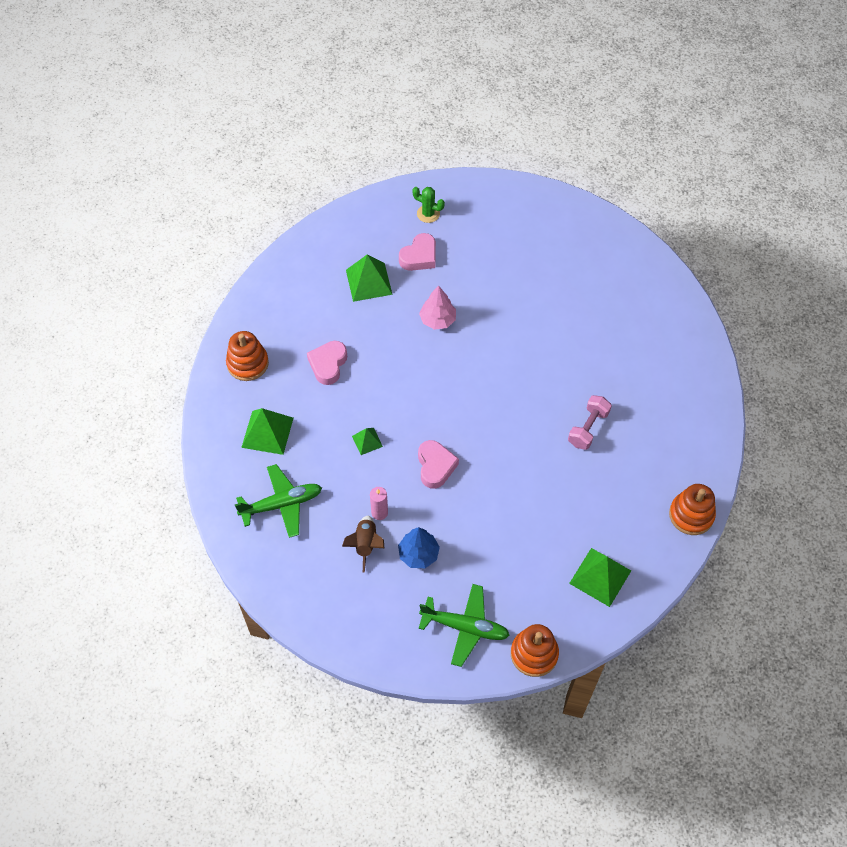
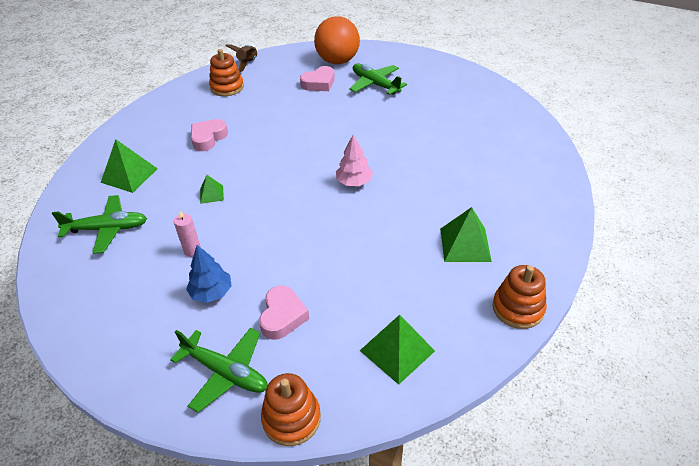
camera: 15 degrees right, 15 degrees down
(248, 363) = (143, 129): orange stacking toy -> orange stacking toy (227, 87)
(365, 544) = (164, 275): brown rocket -> brown rocket (247, 63)
(369, 282) = (270, 93): green pyramid -> green pyramid (465, 244)
(428, 214) = (337, 61): green cactus -> orange ball
(435, 466) = (264, 222): pink heart -> pink heart (282, 316)
(438, 320) = (316, 122): pink tree -> pink tree (354, 182)
(484, 248) = (375, 84): none -> green plane
(588, 428) = (425, 216): pink dumbbell -> none

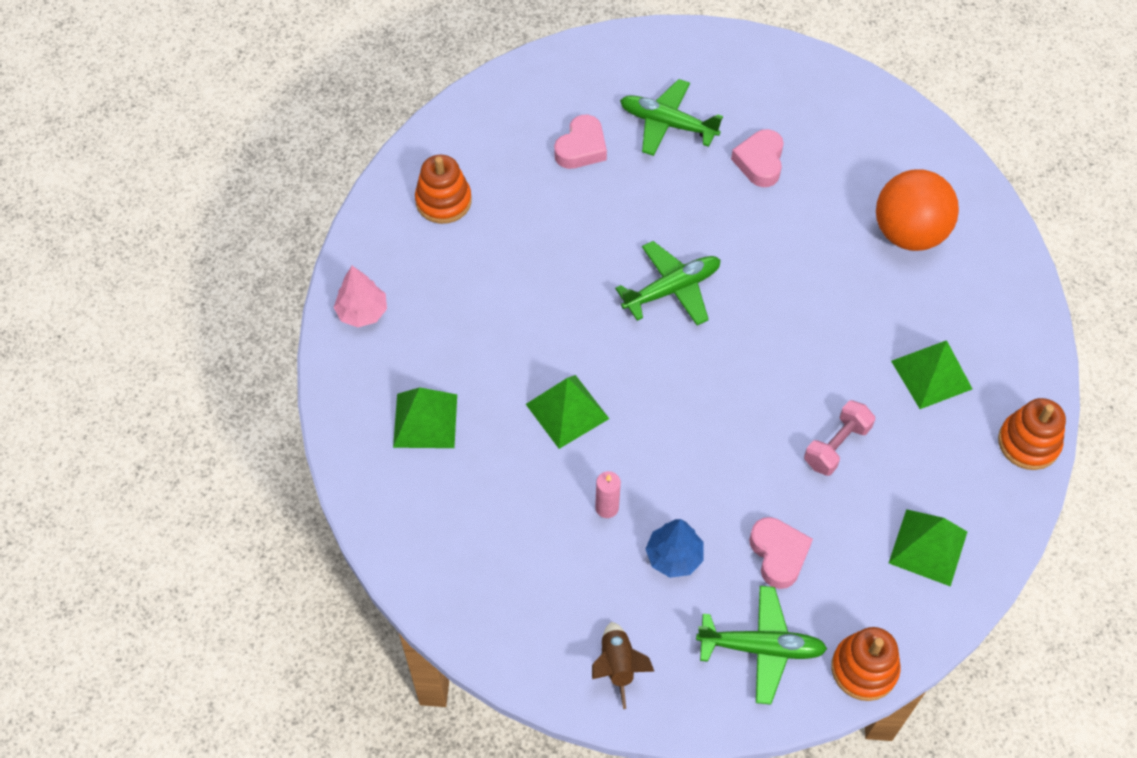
camera: 25 degrees left, 15 degrees up
(107, 229) = (468, 518): green plane -> green plane (672, 289)
(208, 138) = (489, 313): pink heart -> pink heart (760, 162)
(211, 194) = (567, 411): green pyramid -> green pyramid, size x1.81
(247, 63) = (439, 138): brown rocket -> brown rocket (617, 666)
(337, 61) = (580, 88): orange ball -> orange ball (909, 233)
(354, 182) = (744, 323): pink tree -> pink tree (362, 312)
(370, 265) = (836, 446): none -> pink dumbbell

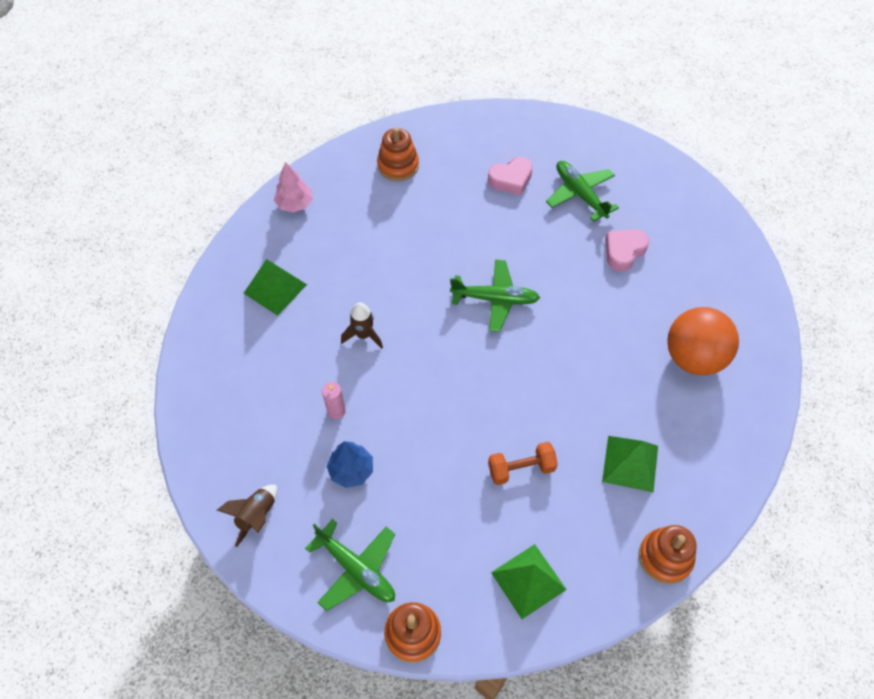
camera: 35 degrees right, 0 degrees up
(567, 411) = (363, 335): green pyramid -> brown rocket
(778, 554) = (420, 515): pink heart -> none
(836, 446) = (521, 469): pink dumbbell -> orange dumbbell

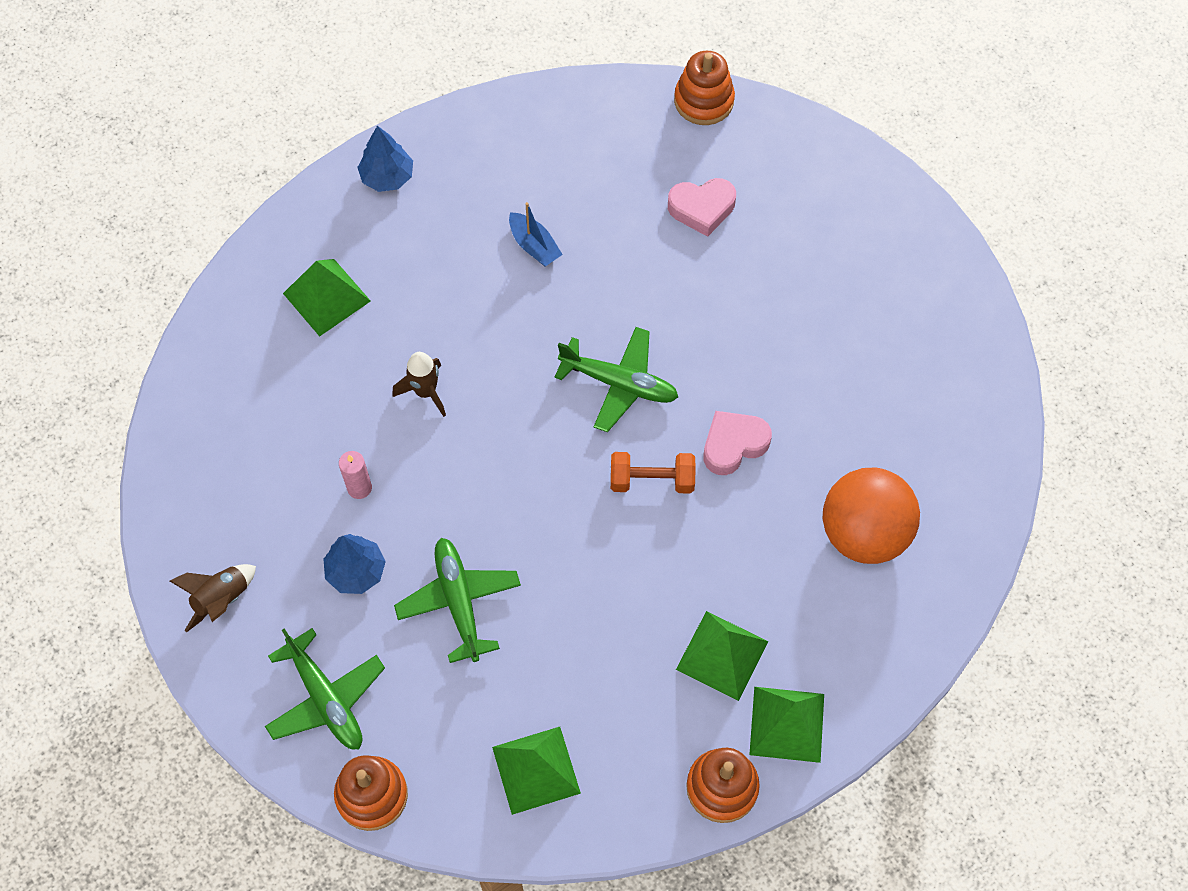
camera: 15 degrees right, 5 degrees up
(295, 204) = (387, 177): pink tree -> blue tree
(398, 165) = (548, 150): orange stacking toy -> orange stacking toy (704, 101)
(408, 225) = (534, 246): none -> blue boat
(521, 469) = (575, 625): orange dumbbell -> orange dumbbell (652, 480)
(580, 194) = (793, 254): green plane -> green plane (459, 601)
(624, 252) = (824, 356): pink heart -> pink heart (733, 445)
(692, 500) = (786, 724): none -> green pyramid

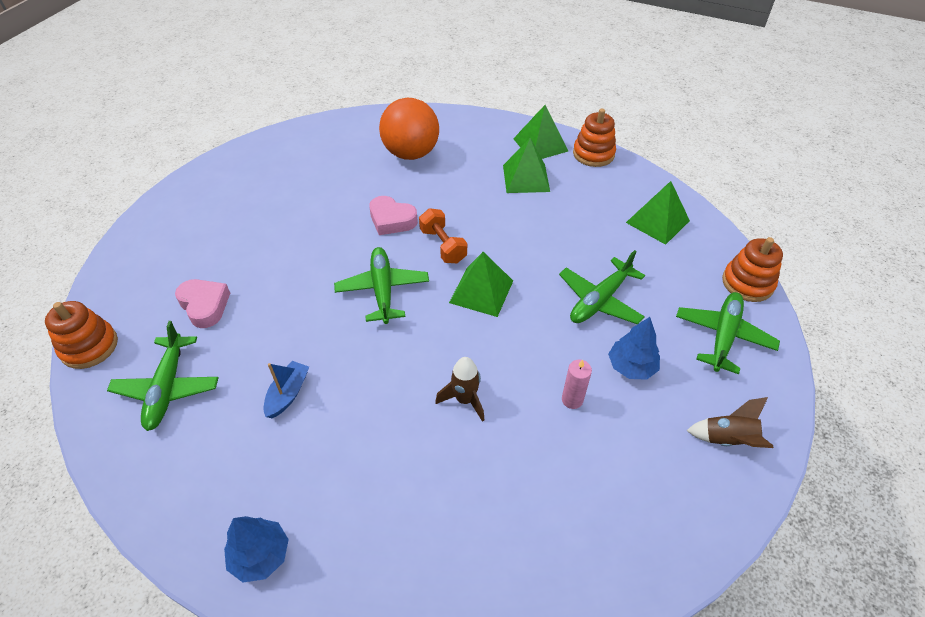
camera: 120 degrees left, 15 degrees down
(326, 297) = (423, 529): green pyramid -> green pyramid (481, 291)
(606, 152) = (167, 388): none -> green plane

